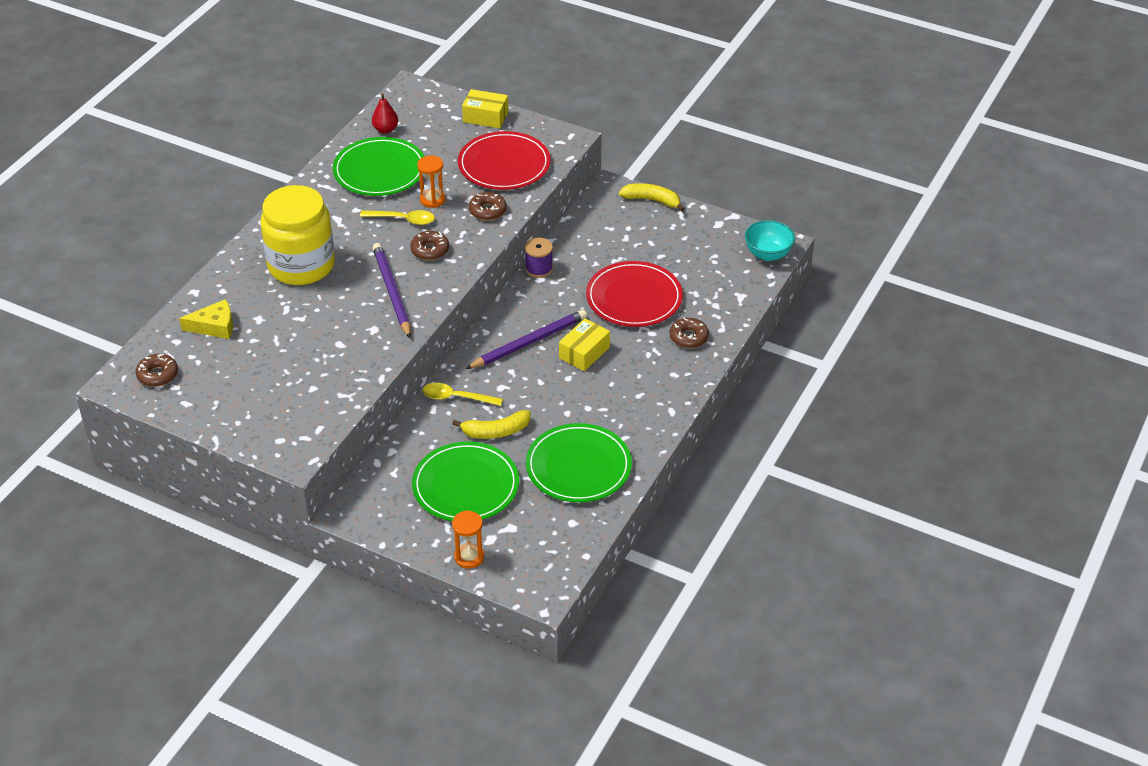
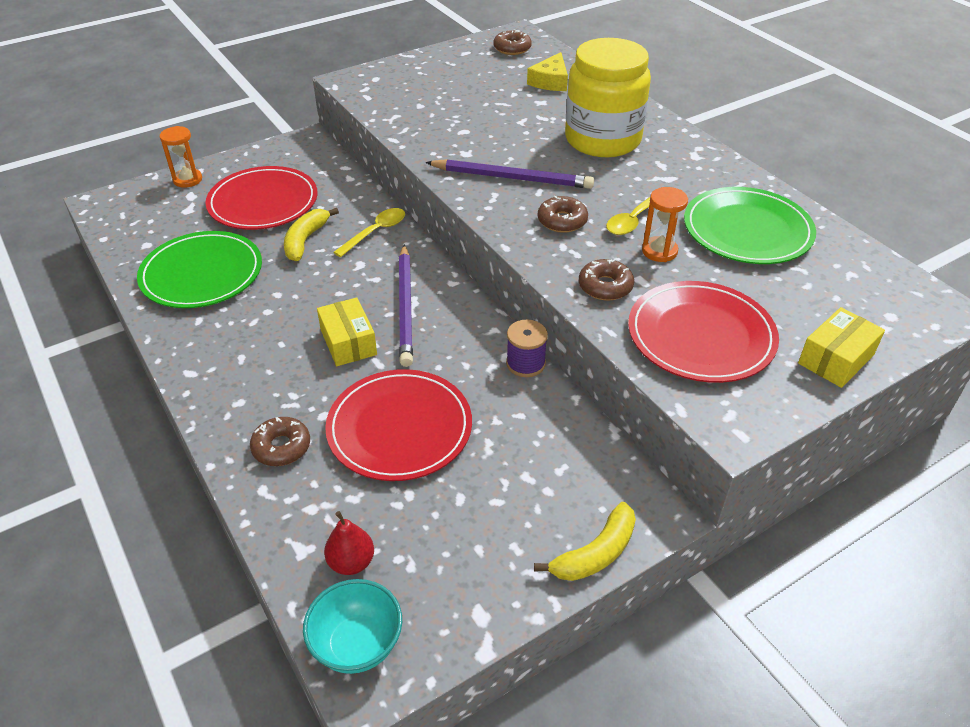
camera: 120 degrees right, 0 degrees up
(385, 129) = (841, 259): red pear -> red pear (351, 562)
(465, 485) = (263, 202): green plate -> red plate

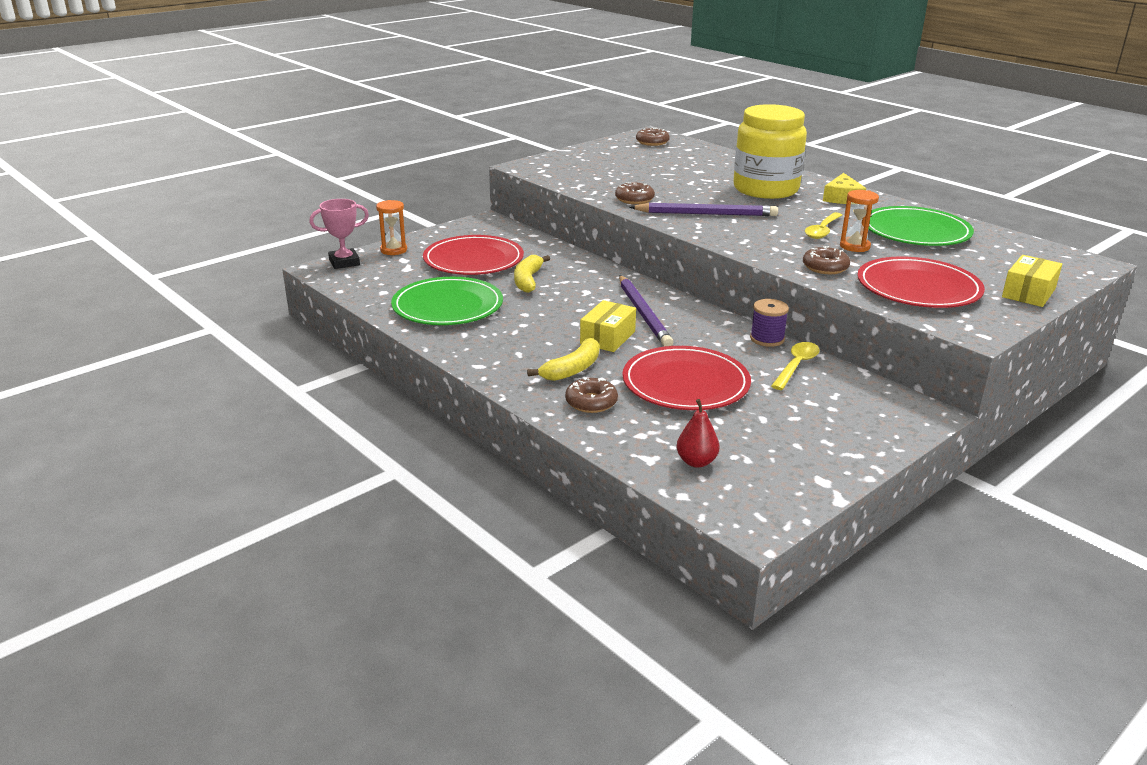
camera: 10 degrees left, 15 degrees down
(128, 194) = (344, 262): none -> pink trophy
(348, 342) = (607, 337): yellow box -> yellow box turned 60 degrees clockwise
(357, 645) = (732, 506): turquoise bowl -> none
(375, 232) = (587, 272): yellow spoon -> yellow spoon (796, 366)
(550, 81) = (698, 159): yellow cheese -> yellow cheese (842, 198)
(562, 221) = (765, 235): brown donut -> brown donut (634, 199)
(595, 553) = (892, 439): yellow banana -> yellow banana (572, 369)

